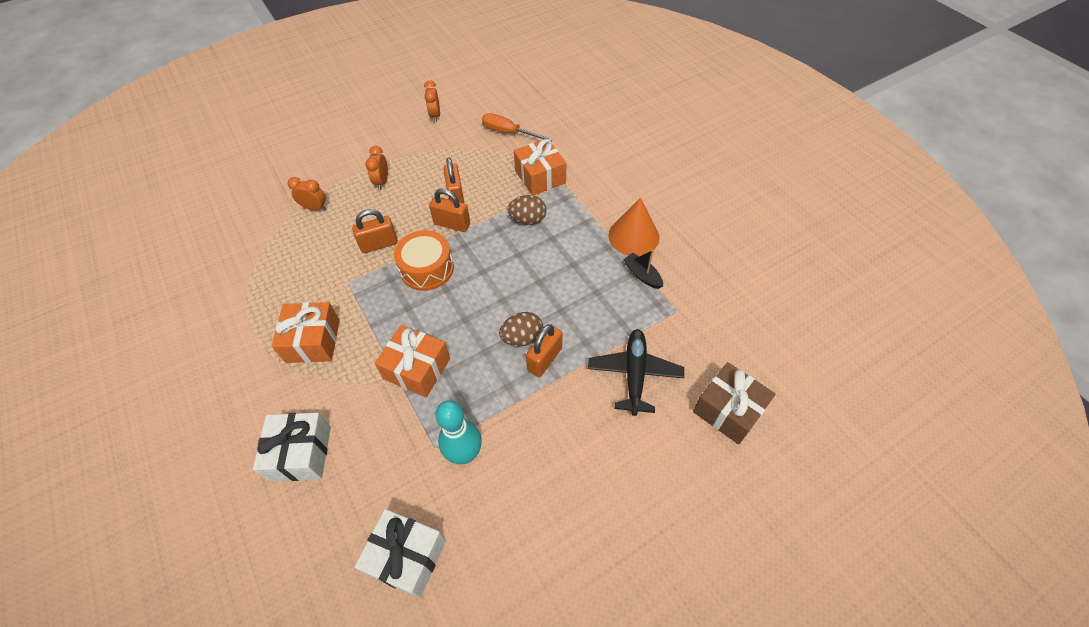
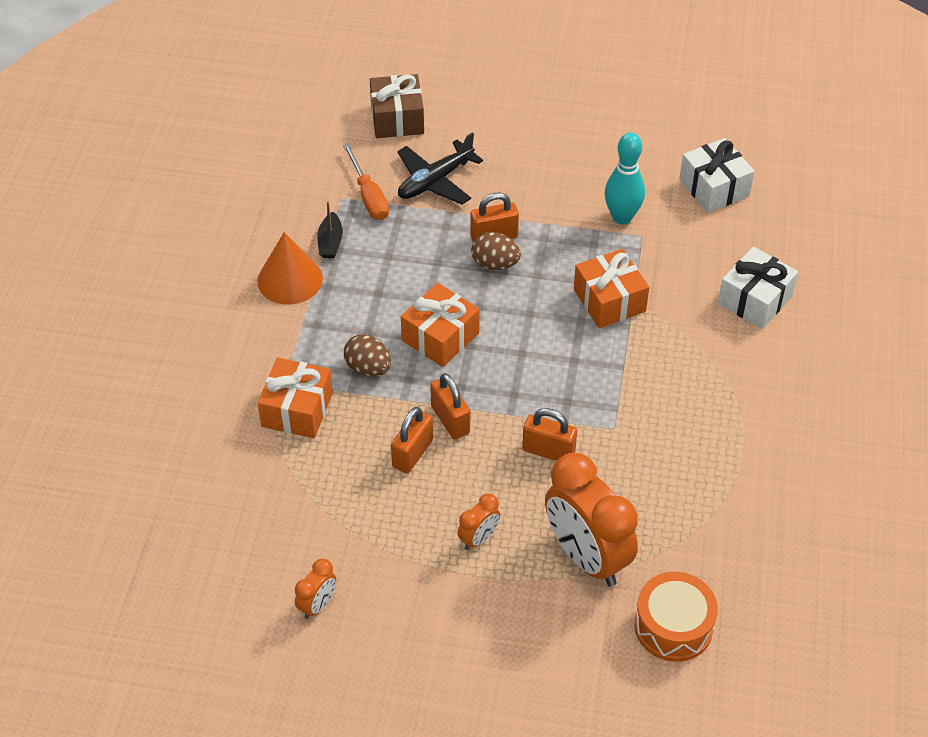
camera: 140 degrees left, 5 degrees down
(313, 341) = (688, 389): orange gift -> orange gift (440, 337)
(315, 208) = (586, 557): orange clock -> orange clock, size x2.21
(427, 269) = (521, 387): orange drum -> orange drum (673, 626)
(509, 132) = (259, 500): orange screwdriver -> orange screwdriver (369, 196)

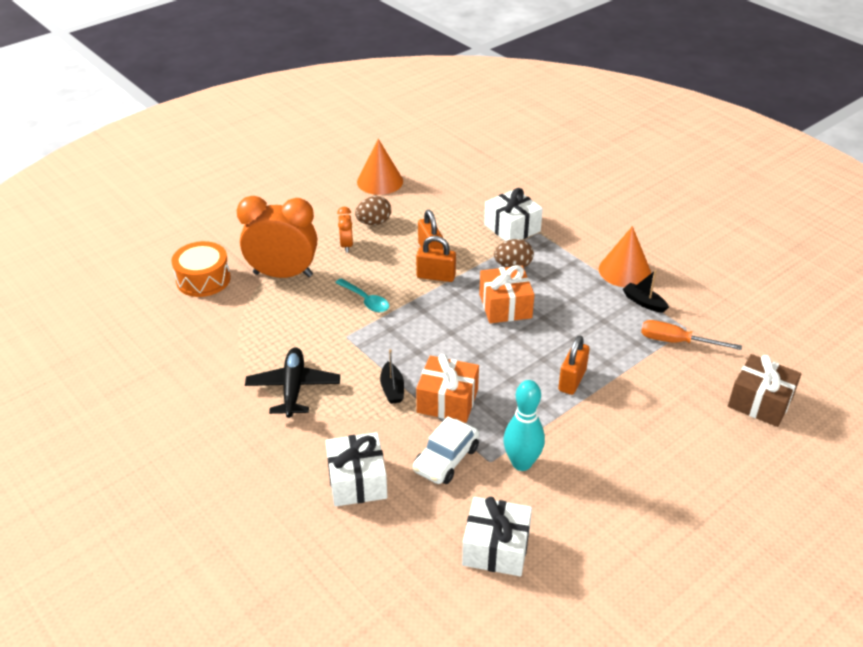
camera: 130 degrees right, 10 degrees down
(297, 410) = (512, 228): orange gift -> white gift
(317, 605) = (380, 181): orange clock -> orange cone
(435, 181) = (663, 383): black plane -> black plane (293, 388)
(495, 264) = (544, 365): brown egg -> brown egg (374, 222)
(548, 451) = (365, 300): orange padlock -> turquoise spoon
(639, 346) = (392, 389): none -> black boat
(671, 262) = (446, 459): none -> white car

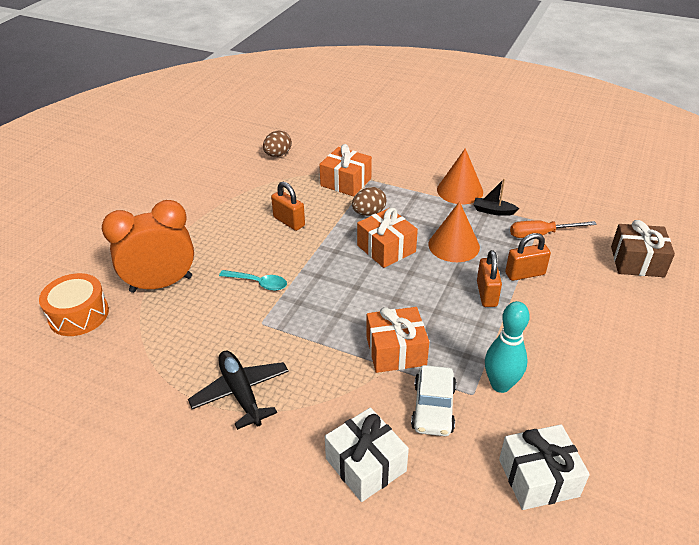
camera: 25 degrees left, 0 degrees up
(346, 245) = (207, 239): orange clock -> none
(374, 222) = (220, 211): brown egg -> brown egg (278, 155)
(380, 181) = (203, 174): orange cone -> orange cone (454, 245)
(392, 389) = (338, 358): black boat -> none
(436, 276) = (308, 241): orange padlock -> orange padlock (525, 274)
(512, 228) = (346, 182): white gift -> orange gift

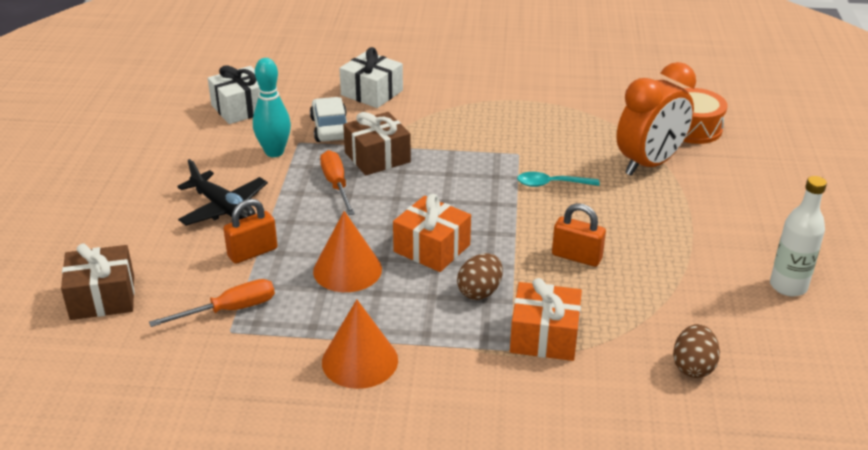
camera: 160 degrees right, 5 degrees down
(179, 179) = (788, 286): none -> white bottle
(241, 393) = (494, 109): black plane -> black plane (224, 208)
(396, 351) = (377, 157): orange gift -> brown gift
(444, 325) = (336, 185): none -> orange screwdriver
(486, 294) = (296, 222): orange padlock -> none
(493, 211) = (301, 334): black boat -> none

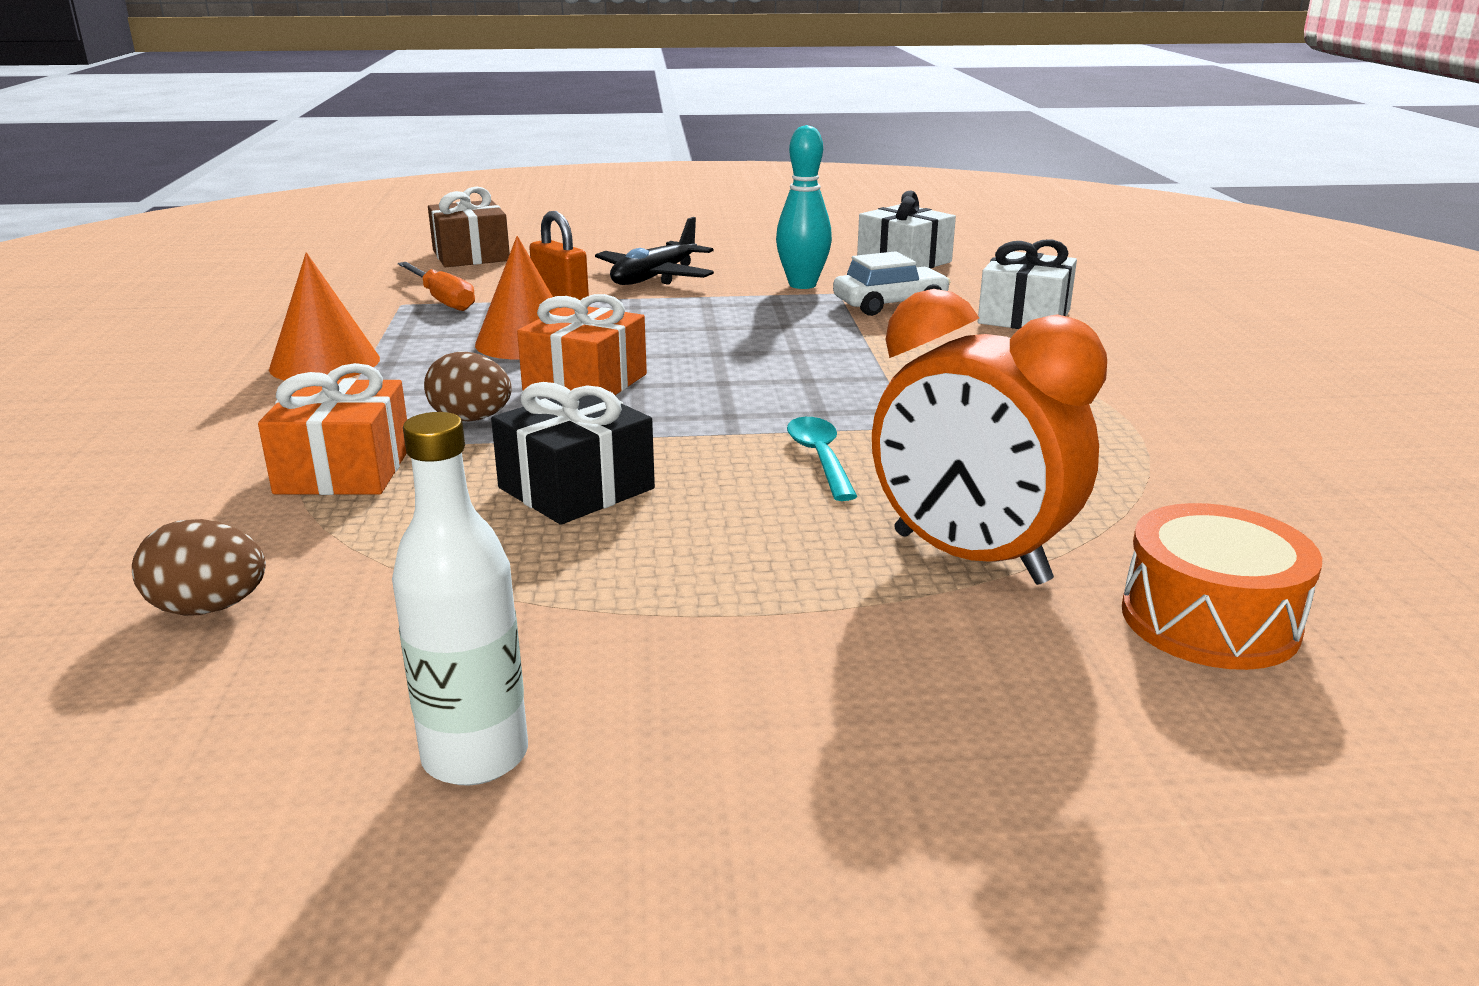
camera: 80 degrees right, 10 degrees down
(336, 185) = (735, 320): orange screwdriver -> none
(377, 157) = (827, 335): brown gift -> none
(576, 257) = (576, 488): orange padlock -> black gift

